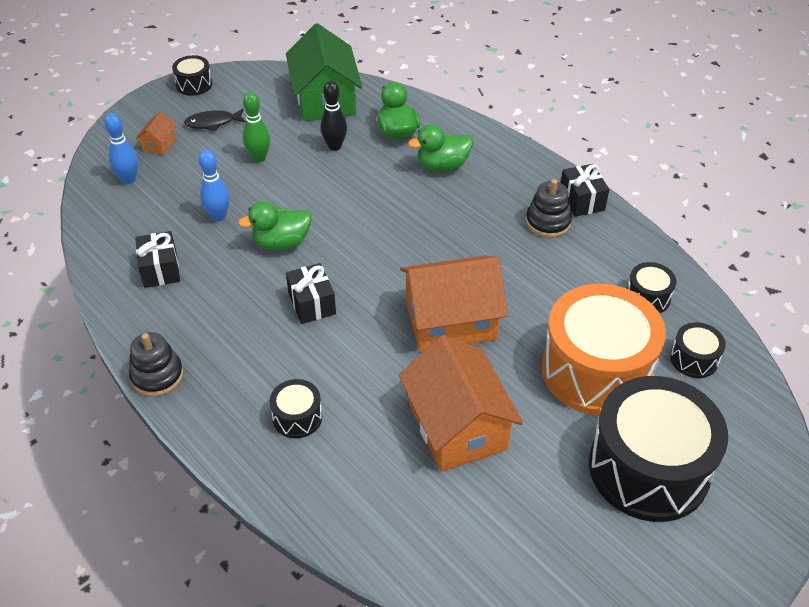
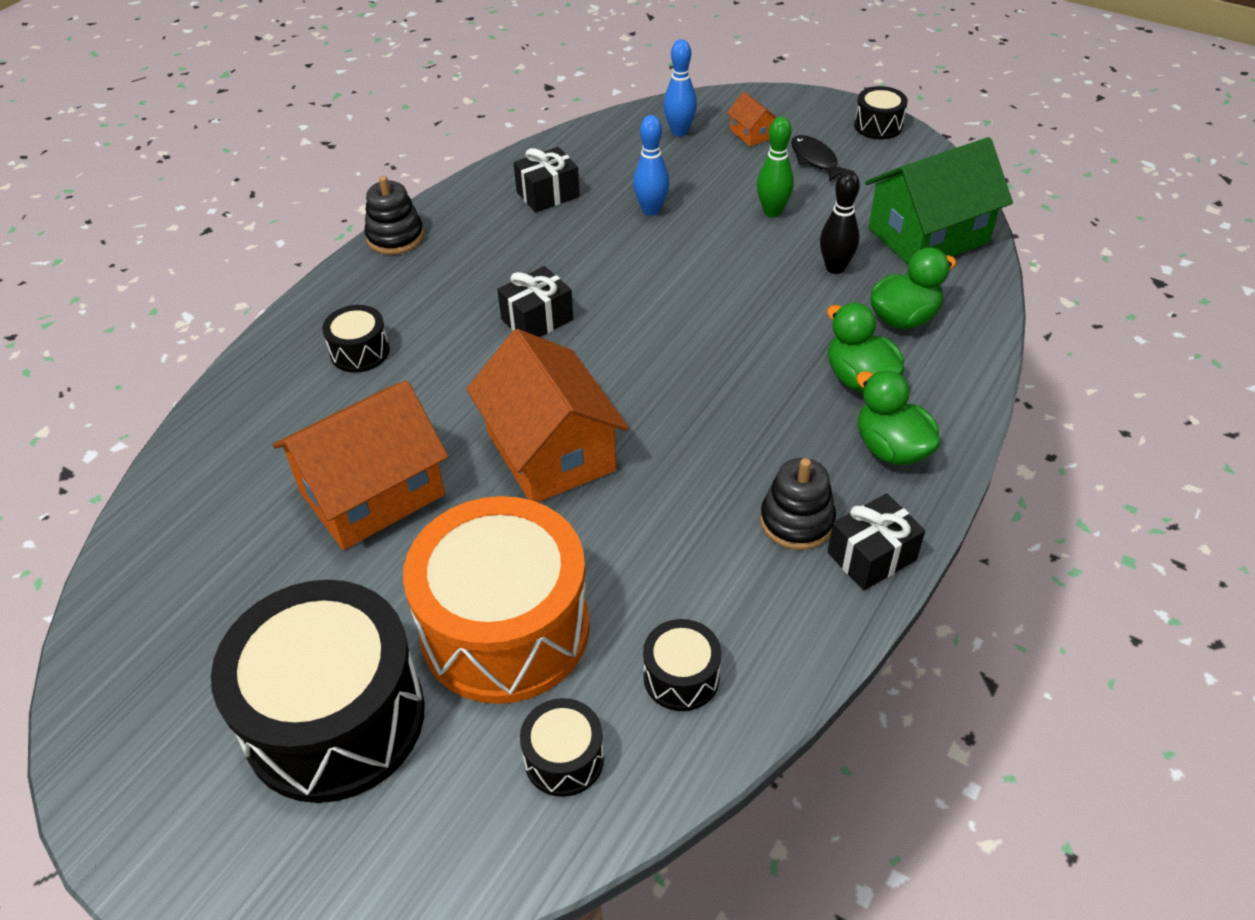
camera: 75 degrees right, 0 degrees up
(159, 144) = (752, 134): orange house -> orange house turned 60 degrees clockwise
(281, 243) = (629, 269): green duck -> green duck (891, 448)

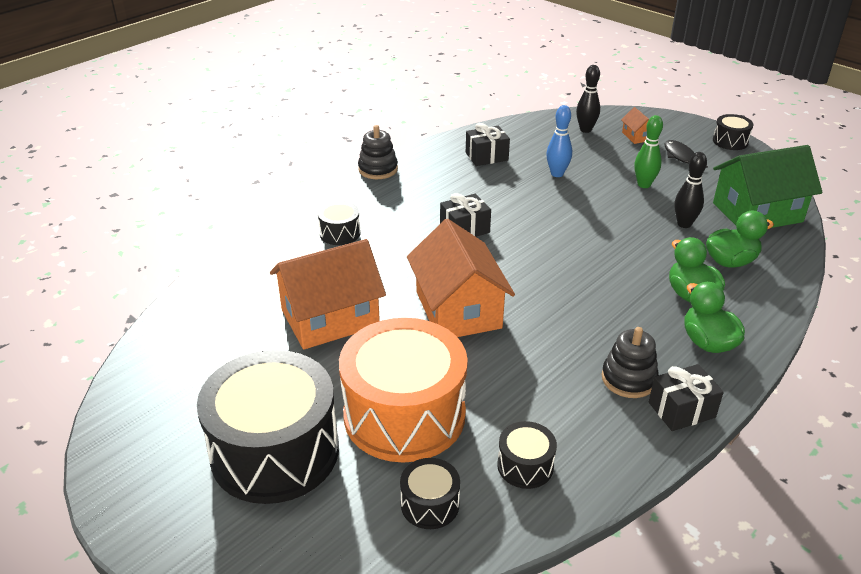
camera: 10 degrees right, 10 degrees down
(679, 132) = (585, 130): blue bowling pin -> black bowling pin

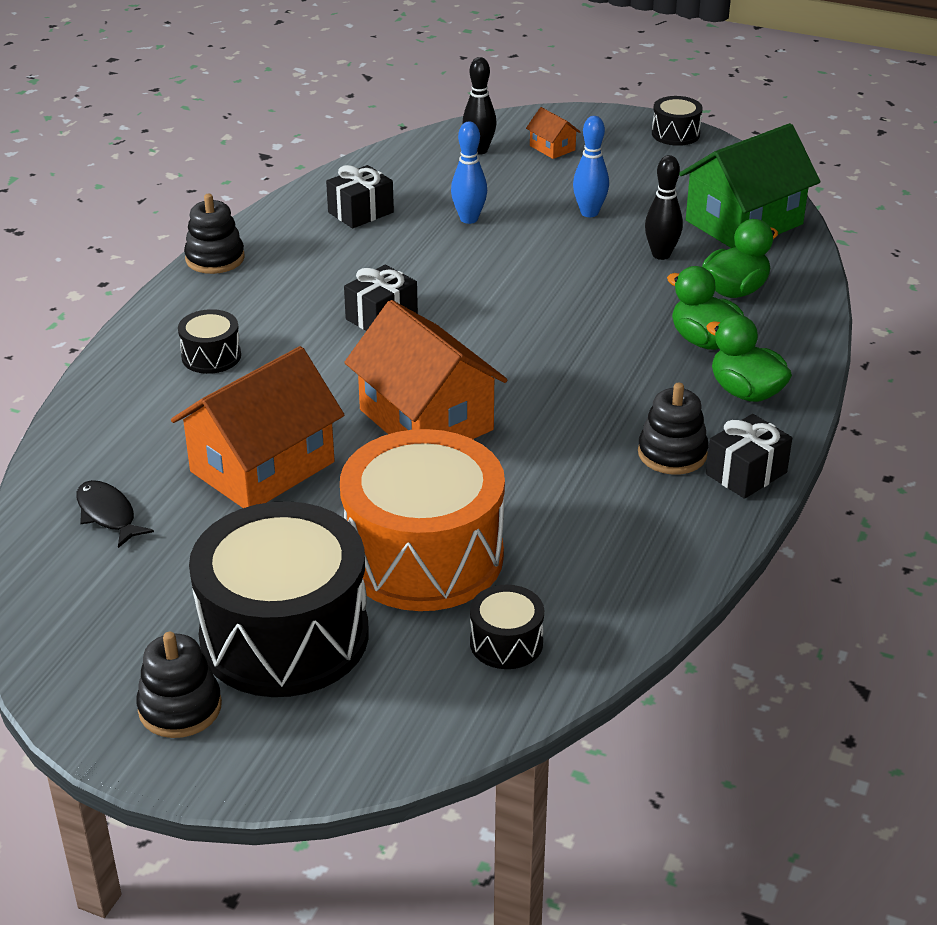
camera: 20 degrees left, 0 degrees up
(174, 489) = (180, 708): none -> black stacking toy
(525, 466) = (596, 575): black drum -> none
(644, 185) = (589, 213): green bowling pin -> blue bowling pin
(680, 157) = (621, 166): black fish -> black fish (108, 514)

